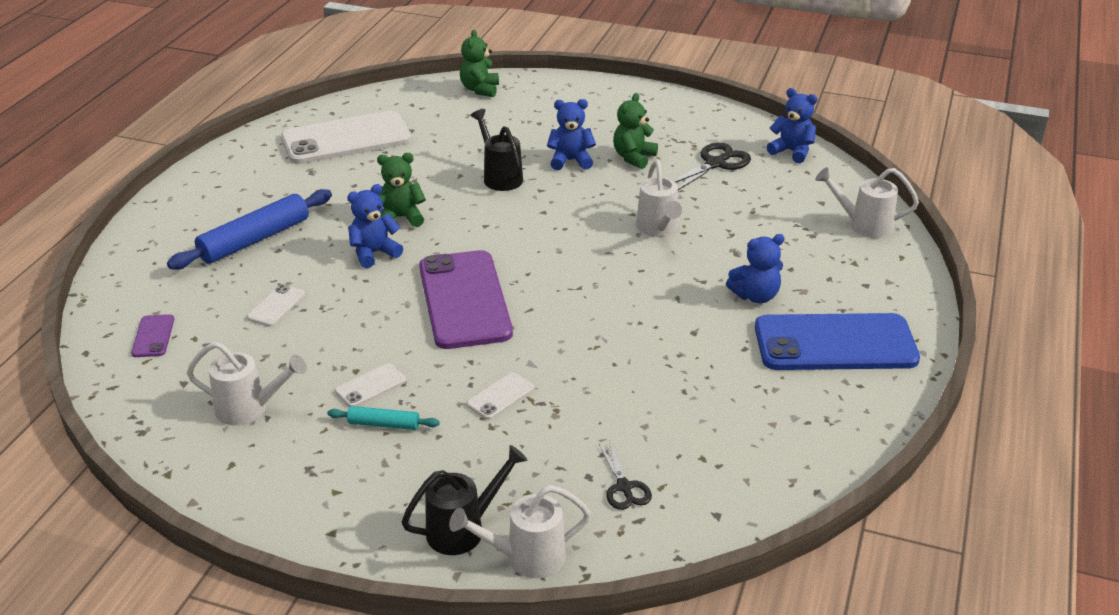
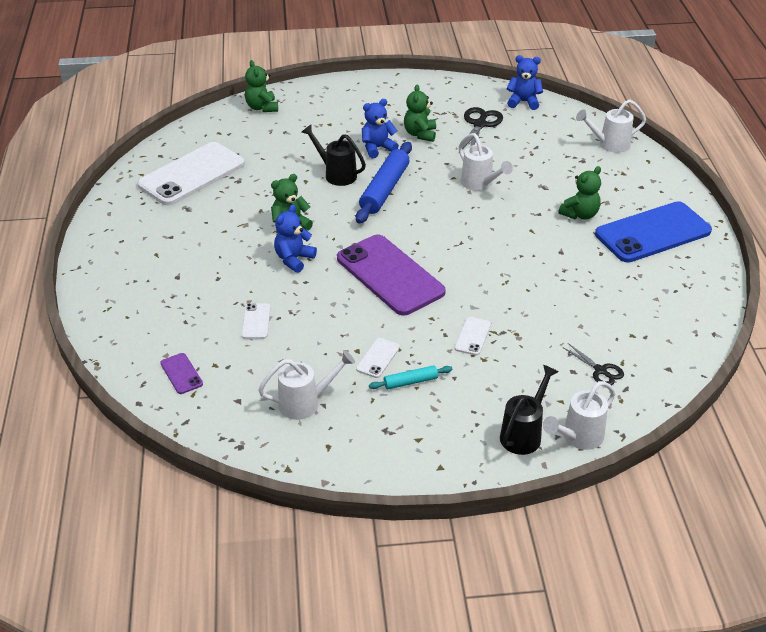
camera: 25 degrees left, 5 degrees up
(255, 240) = (192, 275): blue rolling pin -> blue rolling pin (384, 189)
(755, 296) = (580, 214): blue teddy bear -> green teddy bear

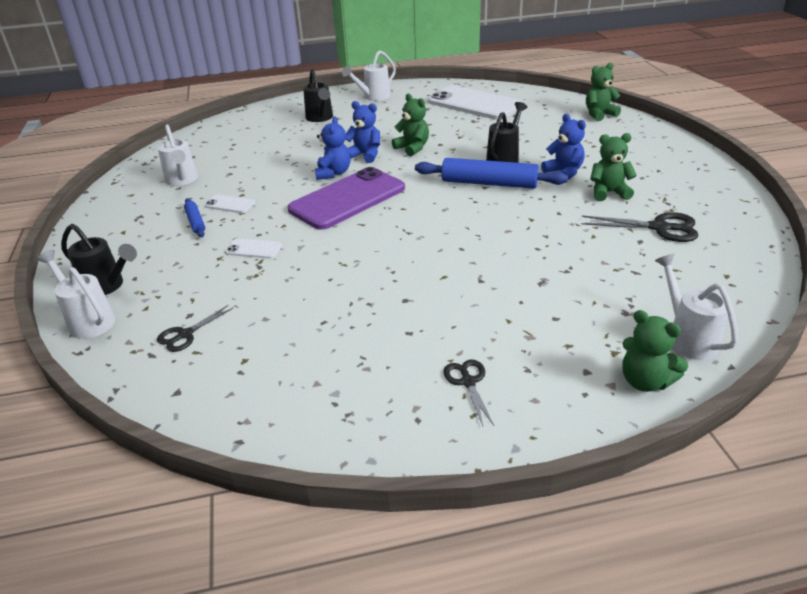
camera: 85 degrees right, 5 degrees down
(170, 290) = (320, 118): none -> black watering can
(181, 373) = (226, 135): purple phone -> none
(256, 321) = (282, 151): white phone -> none
(410, 382) = (195, 222): turquoise rolling pin -> blue rolling pin
(480, 184) = (526, 236): white watering can -> white watering can (373, 97)
(523, 102) = (745, 256): blue teddy bear -> blue teddy bear (333, 173)
(580, 214) = (490, 313): green teddy bear -> green teddy bear (645, 381)
(652, 233) = (468, 382): blue phone -> black scissors

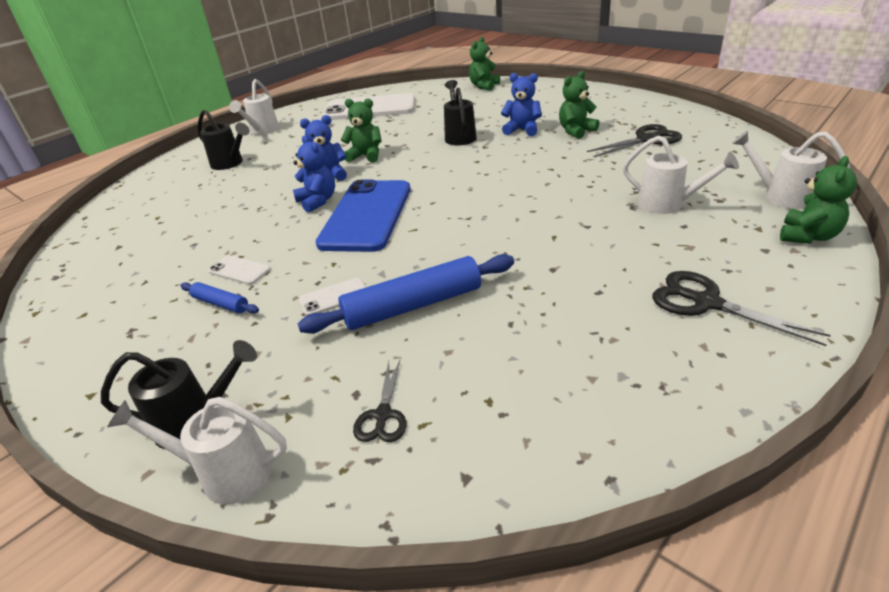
camera: 35 degrees left, 0 degrees up
(182, 180) = (139, 273): white watering can -> white watering can (668, 204)
(230, 204) = (239, 270): white phone -> white phone turned 45 degrees clockwise
(347, 199) = (366, 215): purple phone -> blue phone
(468, 382) = (706, 302): black scissors -> black scissors, size x1.61
(489, 183) = (476, 157): blue rolling pin -> blue rolling pin (413, 306)
(645, 381) = (808, 236): green teddy bear -> green teddy bear turned 60 degrees counterclockwise

